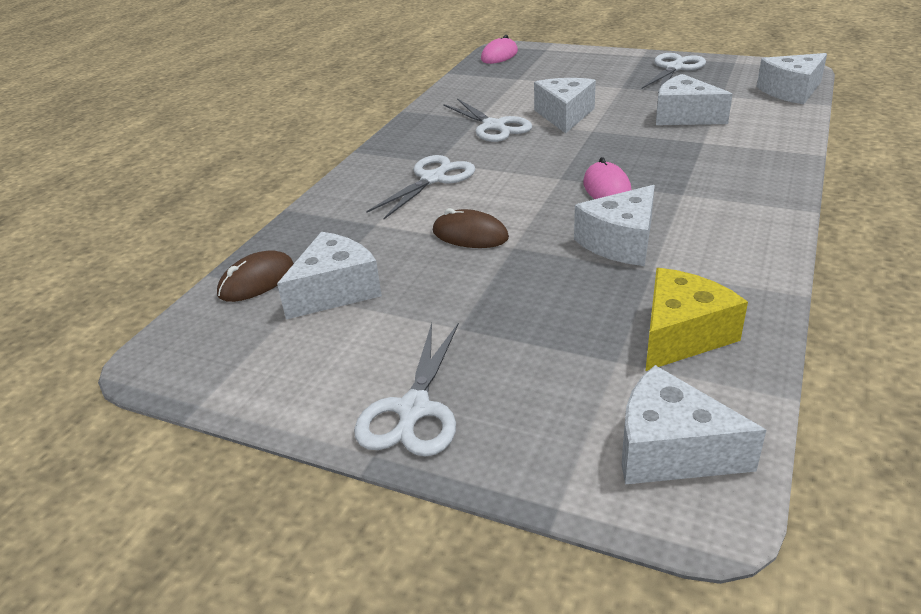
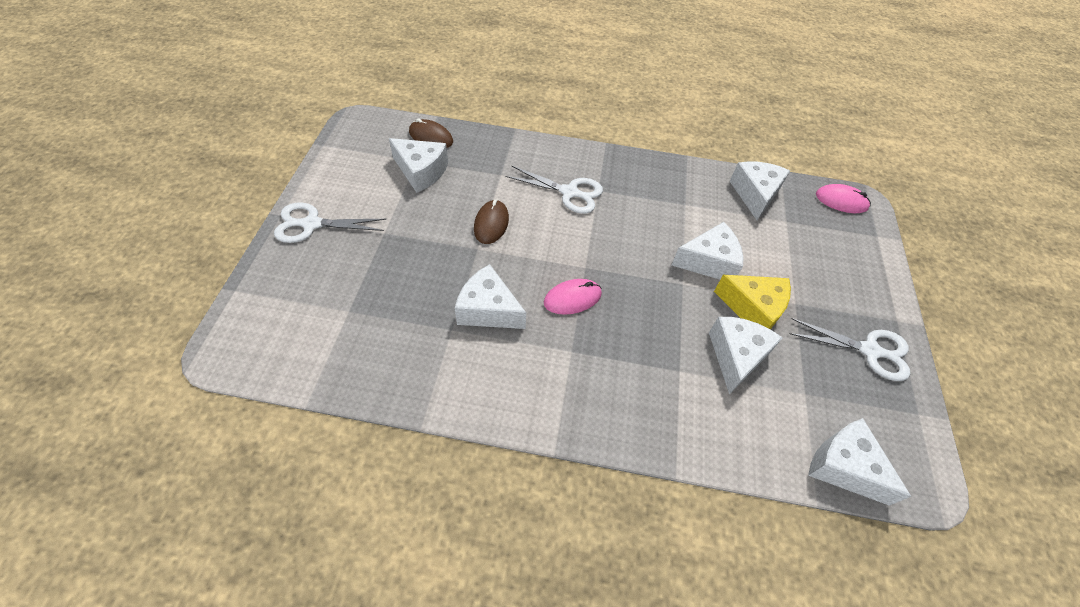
camera: 70 degrees right, 20 degrees up
(493, 126) = (672, 216): white scissors -> none
(670, 450) = (268, 337): white cheese -> white cheese (755, 194)
(681, 335) = (373, 345): yellow cheese -> yellow cheese (753, 309)

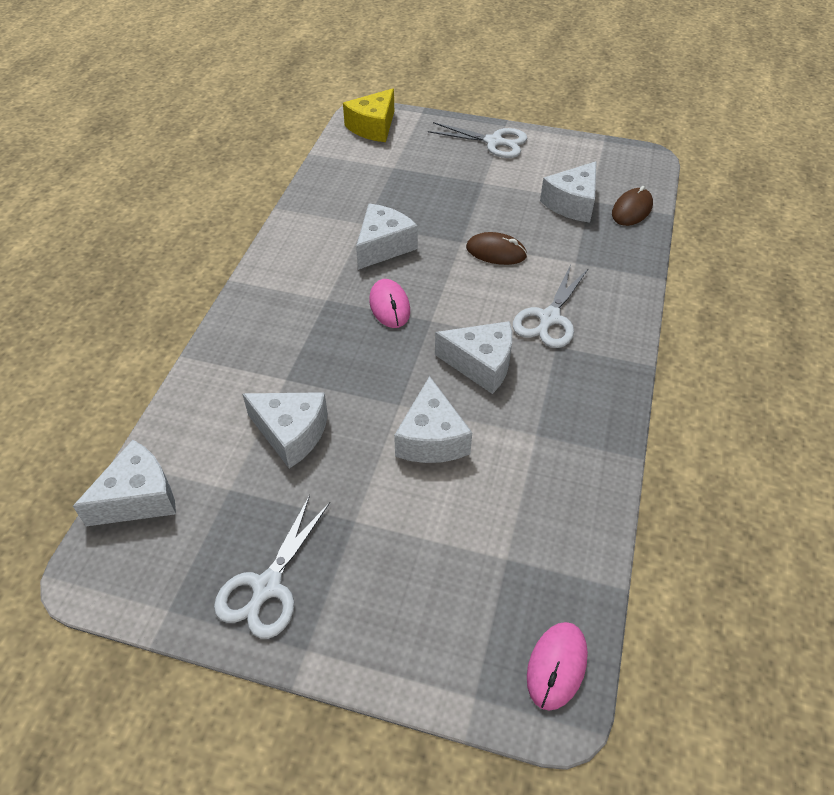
camera: 100 degrees right, 5 degrees down
(312, 224) = (494, 142): white scissors -> white scissors turned 105 degrees clockwise
(753, 309) = (353, 468): yellow cheese -> yellow cheese (373, 127)
(755, 194) = (562, 530): white cheese -> white cheese (481, 364)

